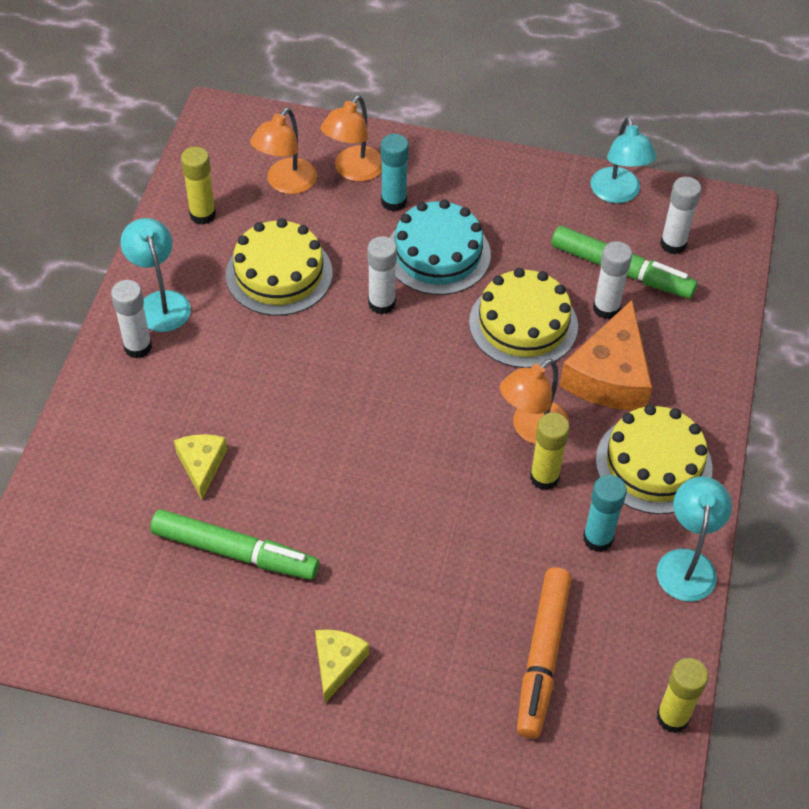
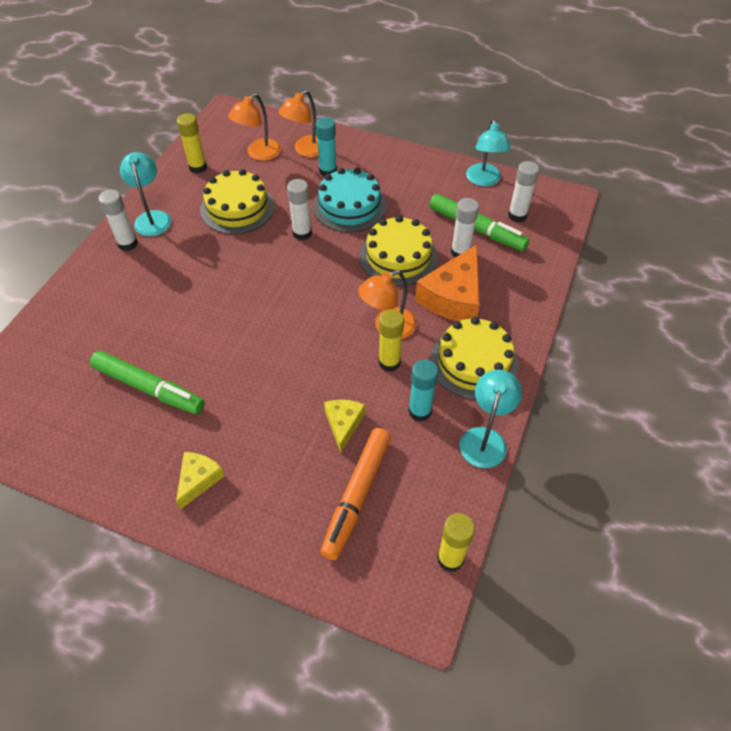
camera: 10 degrees right, 0 degrees up
(201, 465) = (145, 325): yellow cheese -> yellow cheese (343, 424)

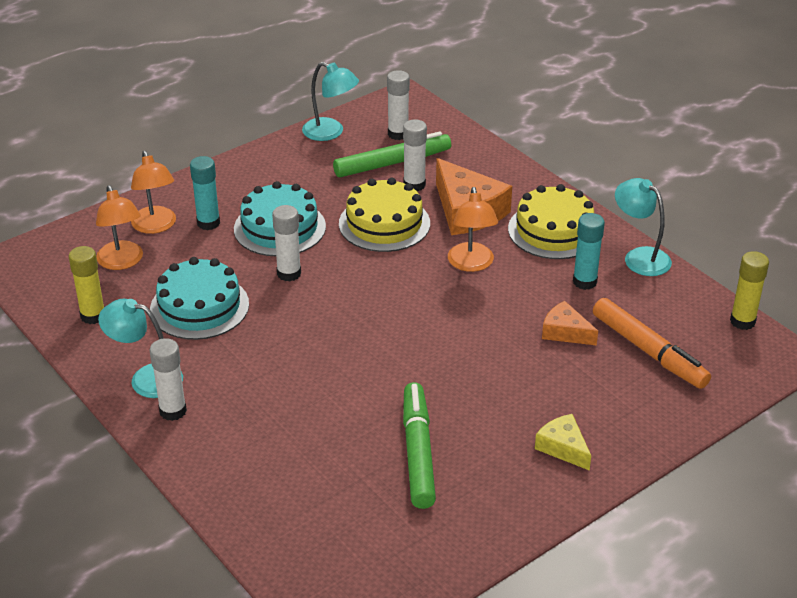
camera: 60 degrees left, 15 degrees down
(149, 388) = (418, 452): green marker -> green marker turned 60 degrees counterclockwise
(237, 208) = (199, 307): yellow cake -> turquoise cake
(343, 424) = (565, 332): yellow cheese -> orange cheese
(389, 362) = (514, 279): yellow glue stick -> none

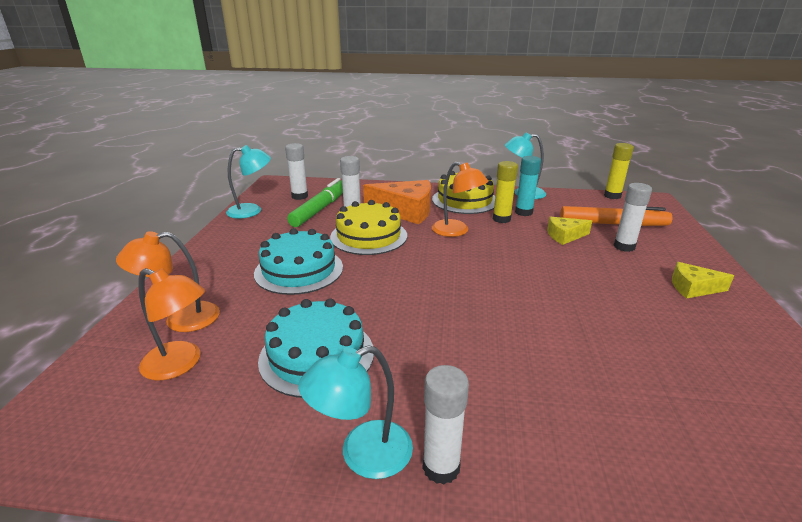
camera: 45 degrees left, 10 degrees down
(93, 316) = (209, 434): yellow glue stick -> yellow glue stick (501, 219)
(156, 226) = (181, 319): orange lamp -> orange lamp turned 135 degrees clockwise
(208, 223) = (232, 294): turquoise glue stick -> none
(289, 273) = (354, 292): white glue stick -> white glue stick (624, 247)
(418, 452) = (651, 347): green marker -> none
(565, 332) = (565, 236): orange cheese -> yellow cheese

